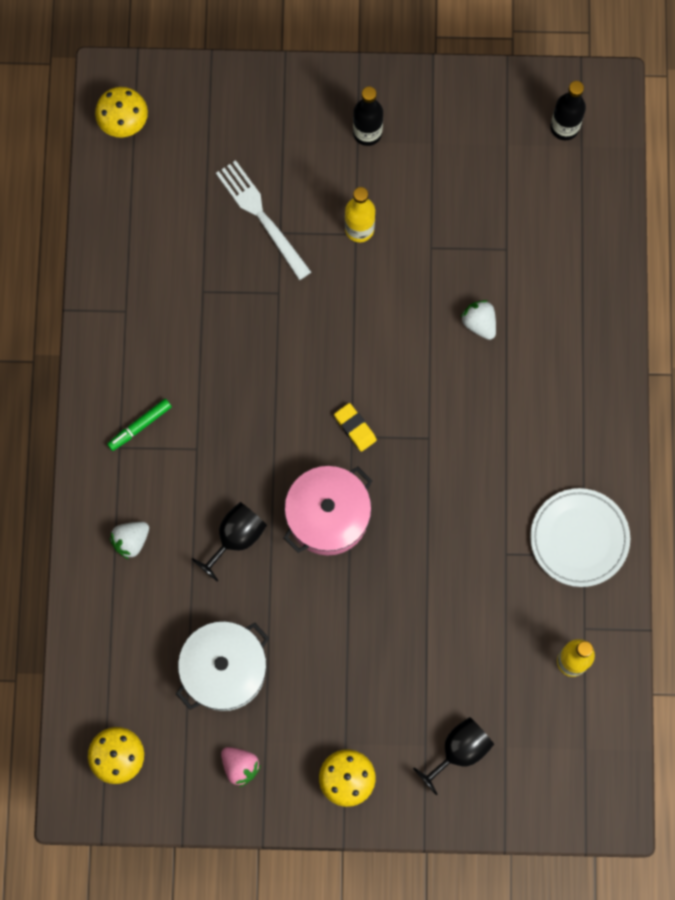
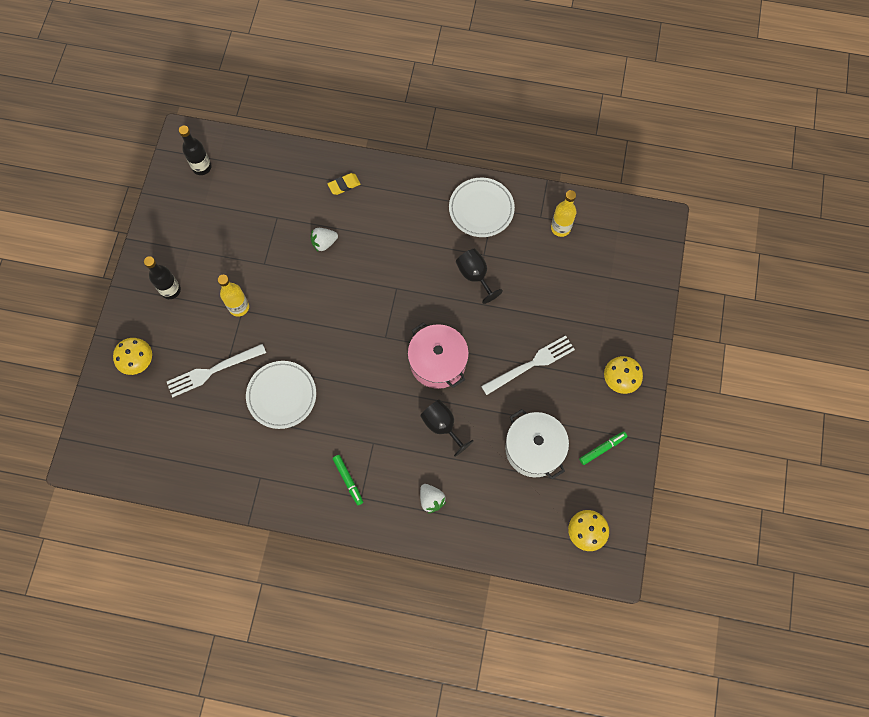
camera: 80 degrees left, 5 degrees down
(124, 122) = (114, 456): yellow mushroom -> yellow mushroom (138, 361)
(240, 766) = (602, 449): pink strawberry -> green marker
(242, 314) = (282, 395): none -> white plate
(347, 648) = (531, 364): none -> white fork
(355, 428) = (380, 334): yellow eraser -> yellow eraser (344, 185)
(459, 751) = (609, 306): black goblet -> black goblet (475, 276)

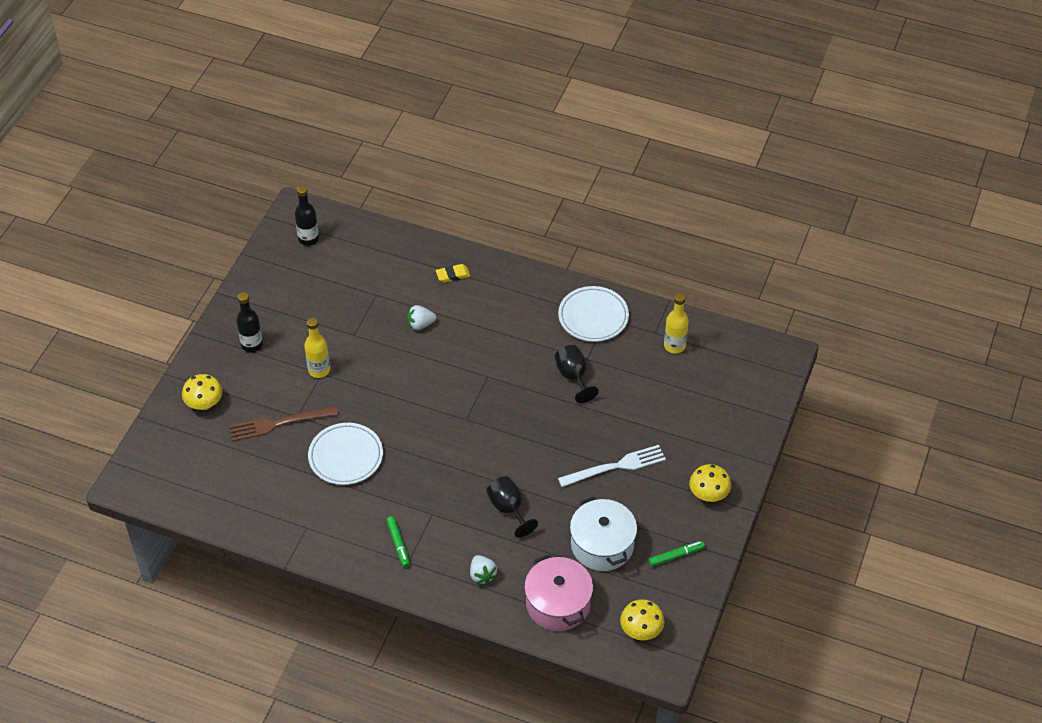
camera: 10 degrees right, 20 degrees down
(213, 370) = (279, 423): white fork -> brown fork
(438, 362) = (516, 450): pink pot -> pink pot (558, 603)

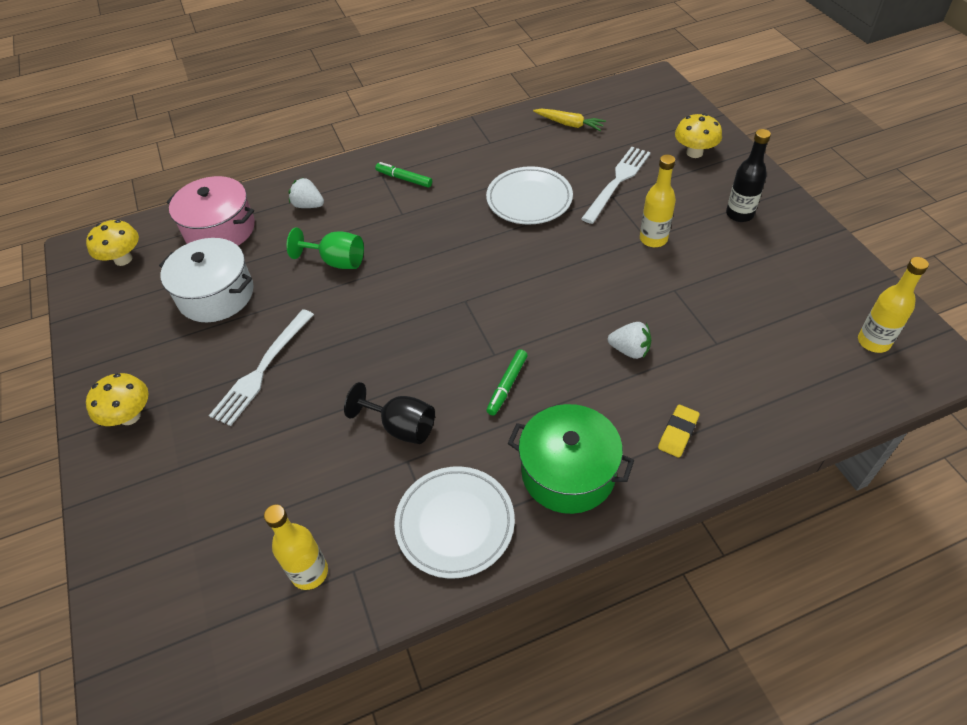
camera: 140 degrees right, 0 degrees up
(237, 496) = (569, 124): none -> yellow carrot
(279, 423) = (617, 182): brown fork -> white fork
(308, 239) = (873, 342): black bottle -> yellow bottle
(420, 324) = (630, 350): white strawberry -> white strawberry turned 75 degrees clockwise
(508, 509) = (337, 261): black goblet -> green goblet
(521, 298) = (568, 472): none -> green pot
(676, 556) = (129, 335): green marker -> green marker (507, 385)

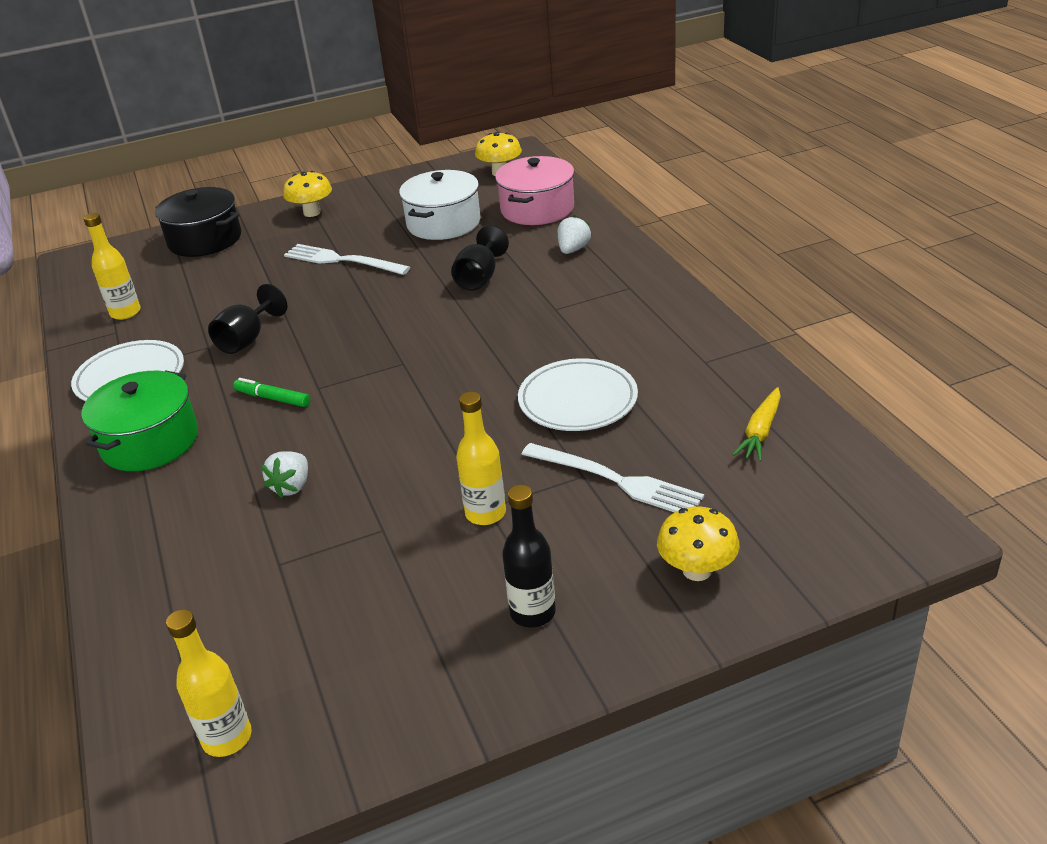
camera: 90 degrees right, 15 degrees down
(147, 524) = (205, 240): none -> black pot
(337, 261) = (479, 278): green goblet -> black goblet
(404, 179) = (621, 303): green marker -> none
(678, 433) = (160, 521): yellow eraser -> none

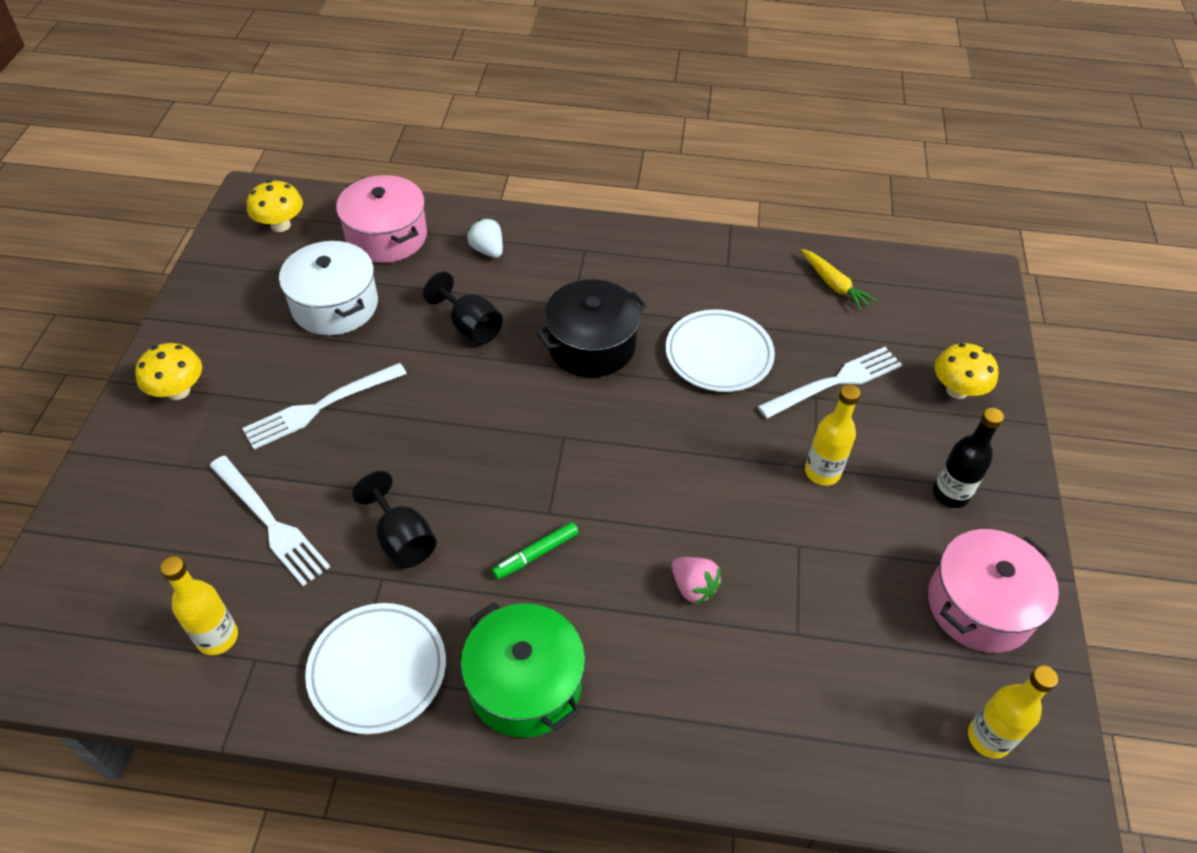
camera: 65 degrees left, 15 degrees up
(205, 240) = (121, 507): black pot -> black pot (591, 345)
(227, 288) = (270, 522): none -> white fork
(292, 486) = (693, 587): white strawberry -> pink strawberry
(394, 682) = (980, 605): none -> pink pot

